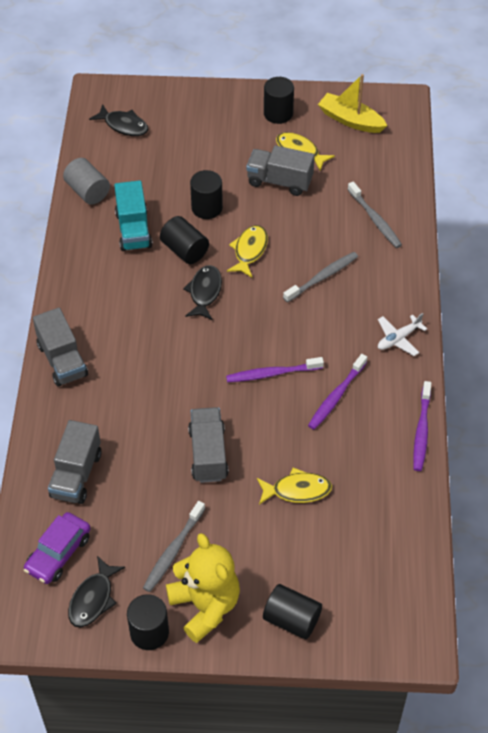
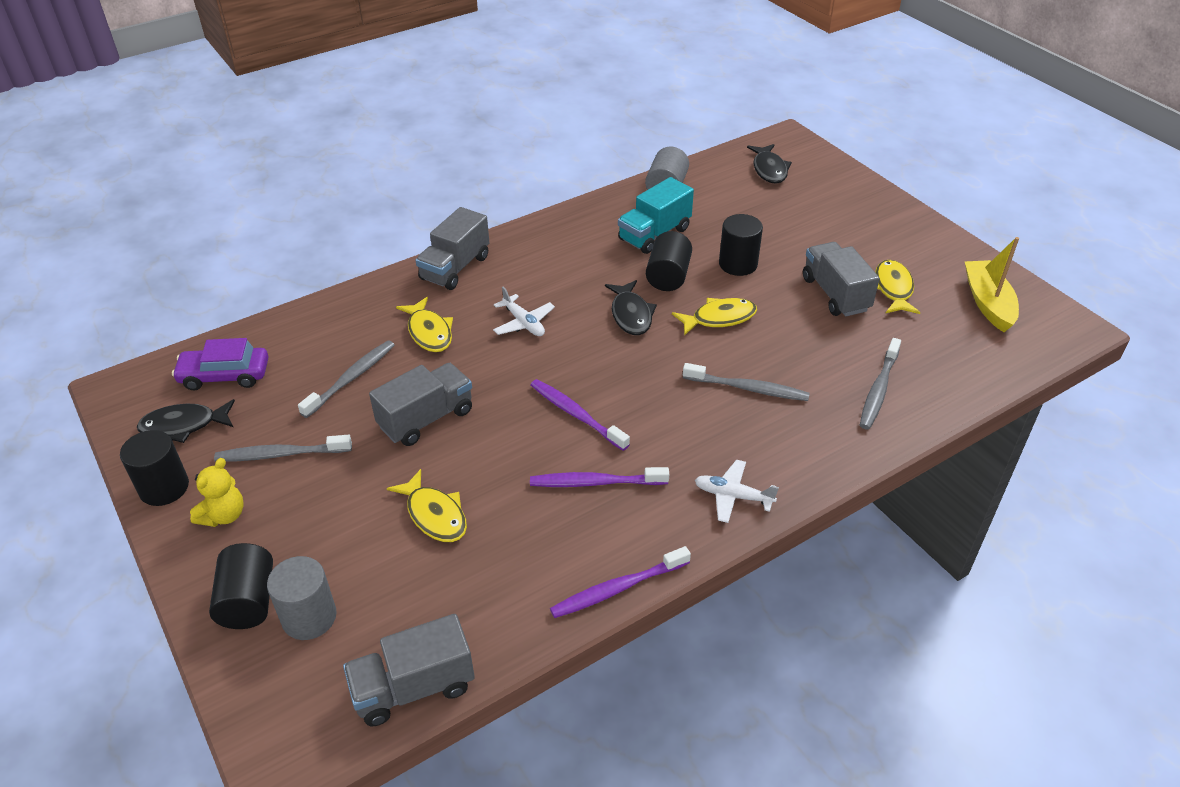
camera: 55 degrees right, 10 degrees down
(76, 475) = (327, 341): grey truck -> grey truck (413, 687)
(121, 410) = (429, 332): none -> yellow fish
(130, 478) = (351, 378): none -> grey toothbrush
(160, 353) = (524, 323): none -> white plane
(204, 292) = (631, 315): black fish -> black fish turned 105 degrees clockwise
(205, 606) = (224, 515): yellow teddy bear -> yellow teddy bear, size x0.54
(278, 113) = (920, 250): black cylinder -> none
(329, 592) = (309, 617): none -> grey cylinder

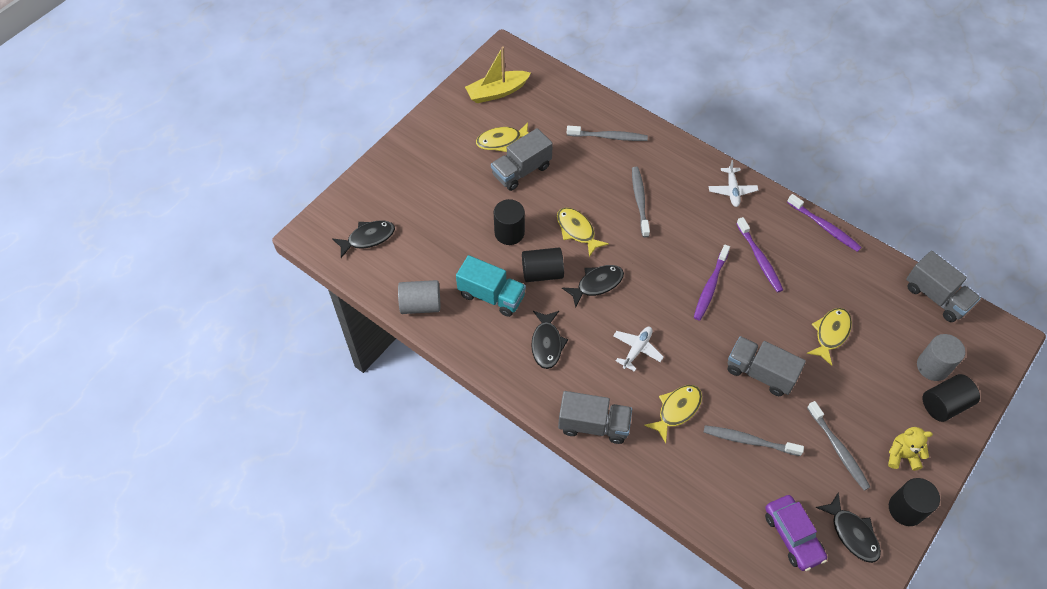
camera: 110 degrees left, 15 degrees up
(571, 259) = (547, 344): none -> black fish

